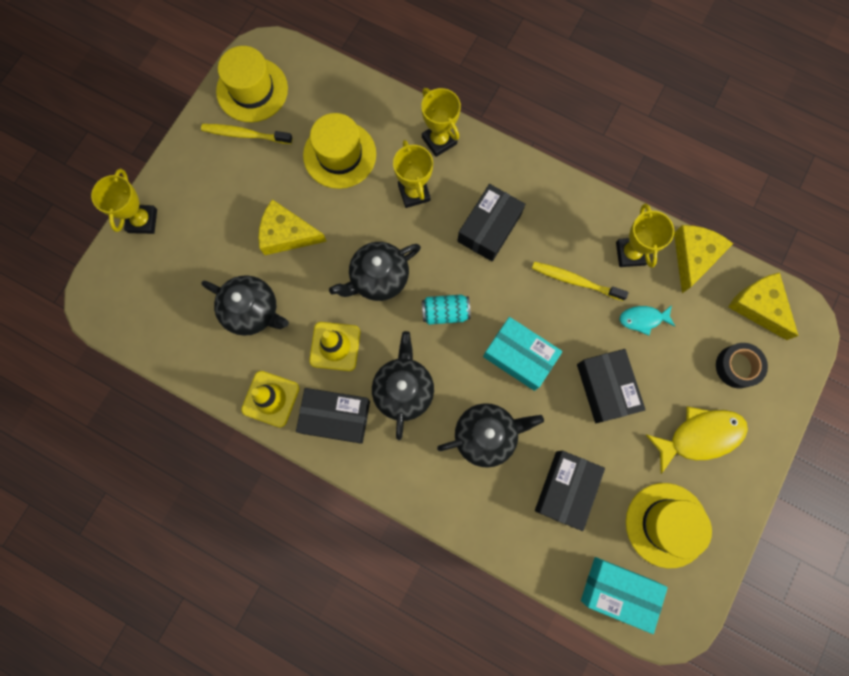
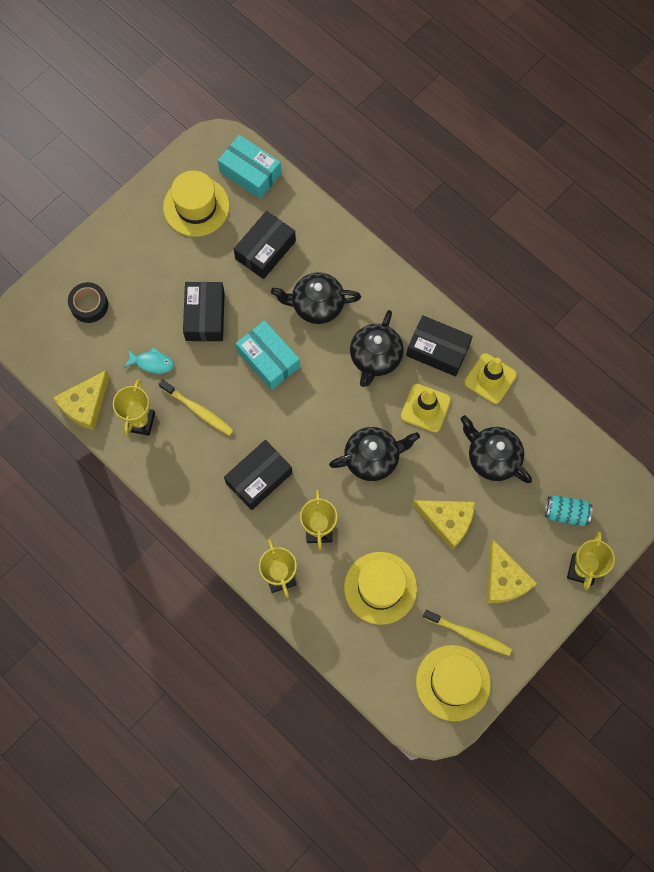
camera: 165 degrees left, 5 degrees down
(445, 312) = (321, 412): turquoise can -> turquoise can (566, 513)
(699, 436) = (143, 261): yellow fish -> none
(759, 306) = (48, 348): yellow cheese -> yellow cheese (504, 579)

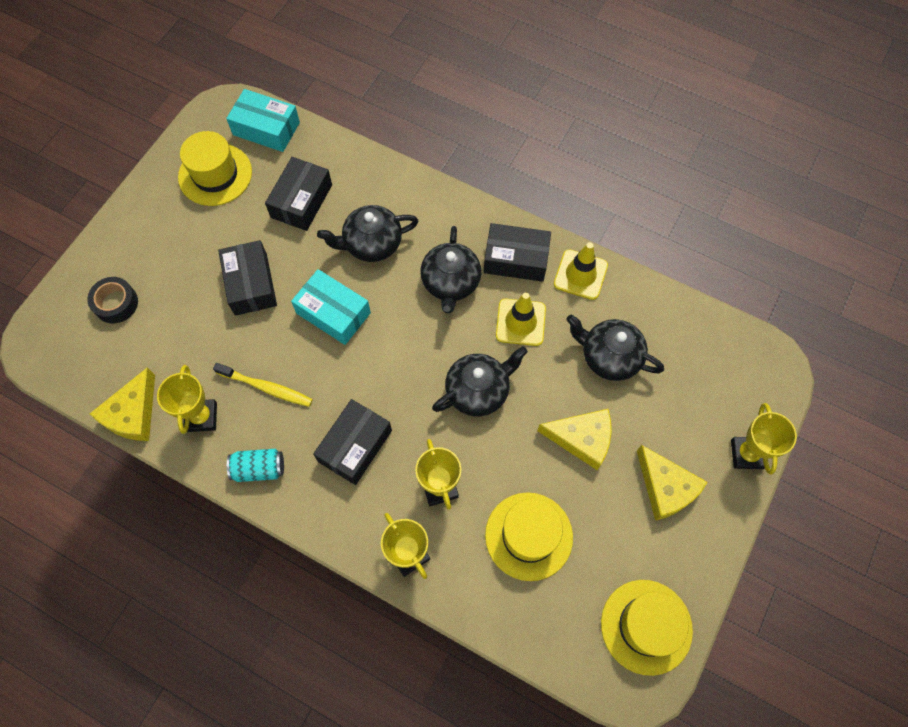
camera: 15 degrees left, 5 degrees down
(152, 363) = (201, 348): turquoise fish -> none
(469, 634) = (646, 563): yellow toothbrush -> none
(566, 513) = (708, 396): turquoise can -> turquoise can (259, 469)

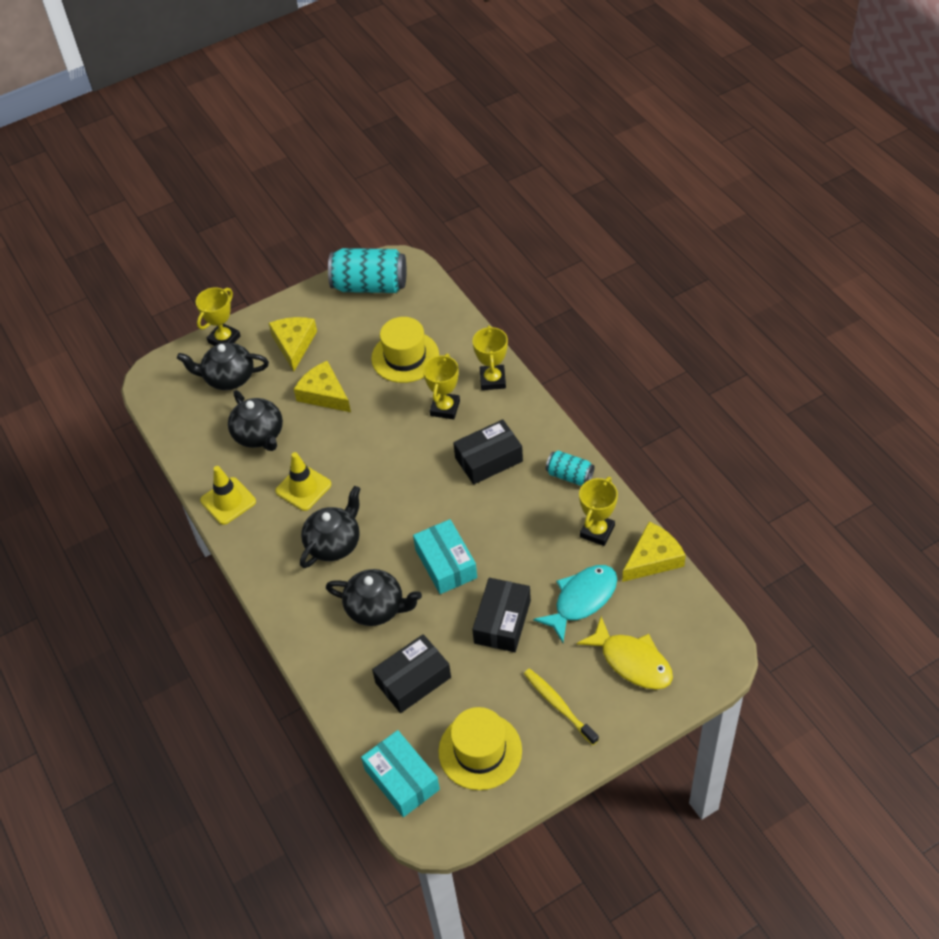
camera: 145 degrees left, 15 degrees down
(116, 303) = (632, 661): black tape -> yellow fish
(186, 339) = (582, 600): none -> turquoise fish
(266, 387) = (534, 530): yellow toothbrush -> yellow toothbrush (558, 705)
(478, 390) = (372, 455): black teapot -> black teapot (228, 378)
(516, 259) = (267, 537): black box -> none
(646, 626) = (370, 285): yellow hat -> turquoise can

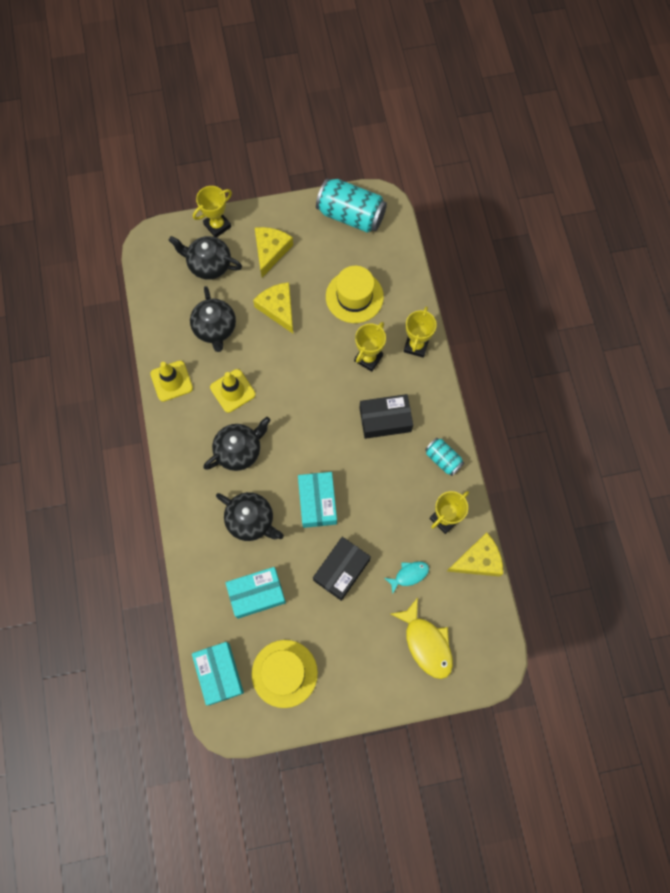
camera: 15 degrees right, 20 degrees up
(413, 680) = (256, 594): black box -> turquoise box
(558, 705) = (356, 659): yellow toothbrush -> none
(582, 600) = (409, 575): turquoise fish -> turquoise fish, size x0.57

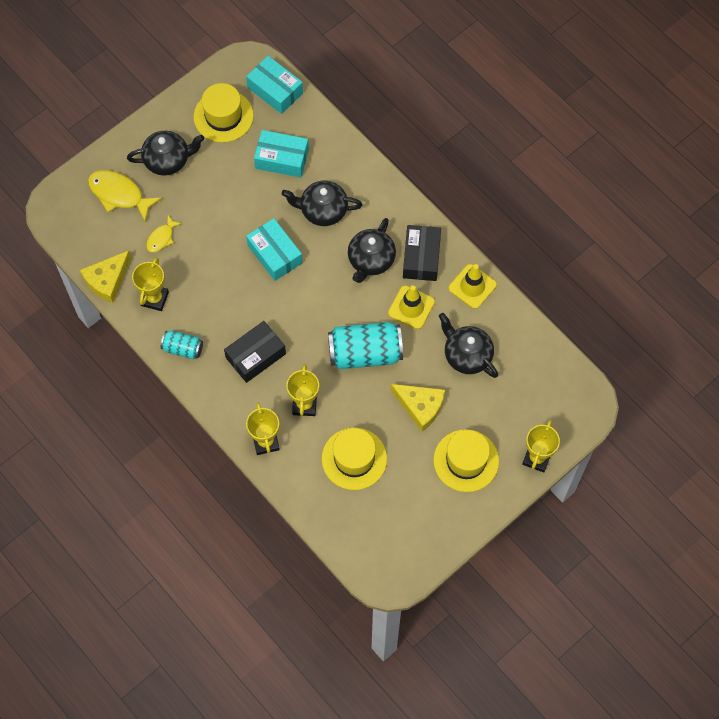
camera: 150 degrees right, 5 degrees down
(209, 264) = (516, 413): black teapot -> black teapot (168, 160)
(256, 594) = (282, 159): turquoise box -> turquoise box turned 60 degrees clockwise
(270, 251) = (466, 460): yellow cheese -> yellow hat
(341, 570) = (221, 212): black box -> black box (421, 257)
(351, 215) = (410, 545): turquoise can -> turquoise can (365, 353)
(409, 575) = (161, 238): turquoise fish -> yellow fish

